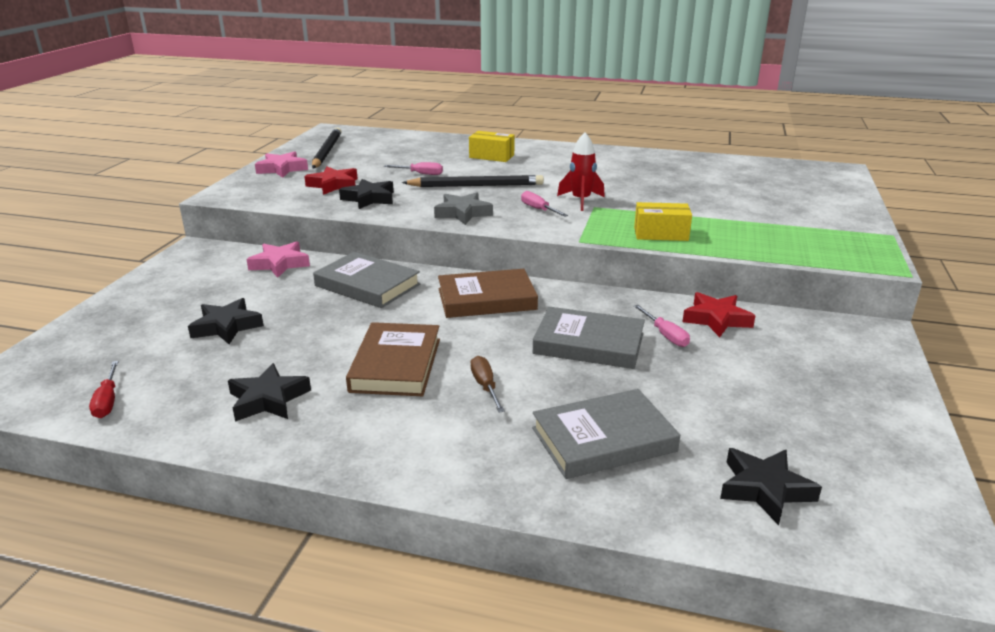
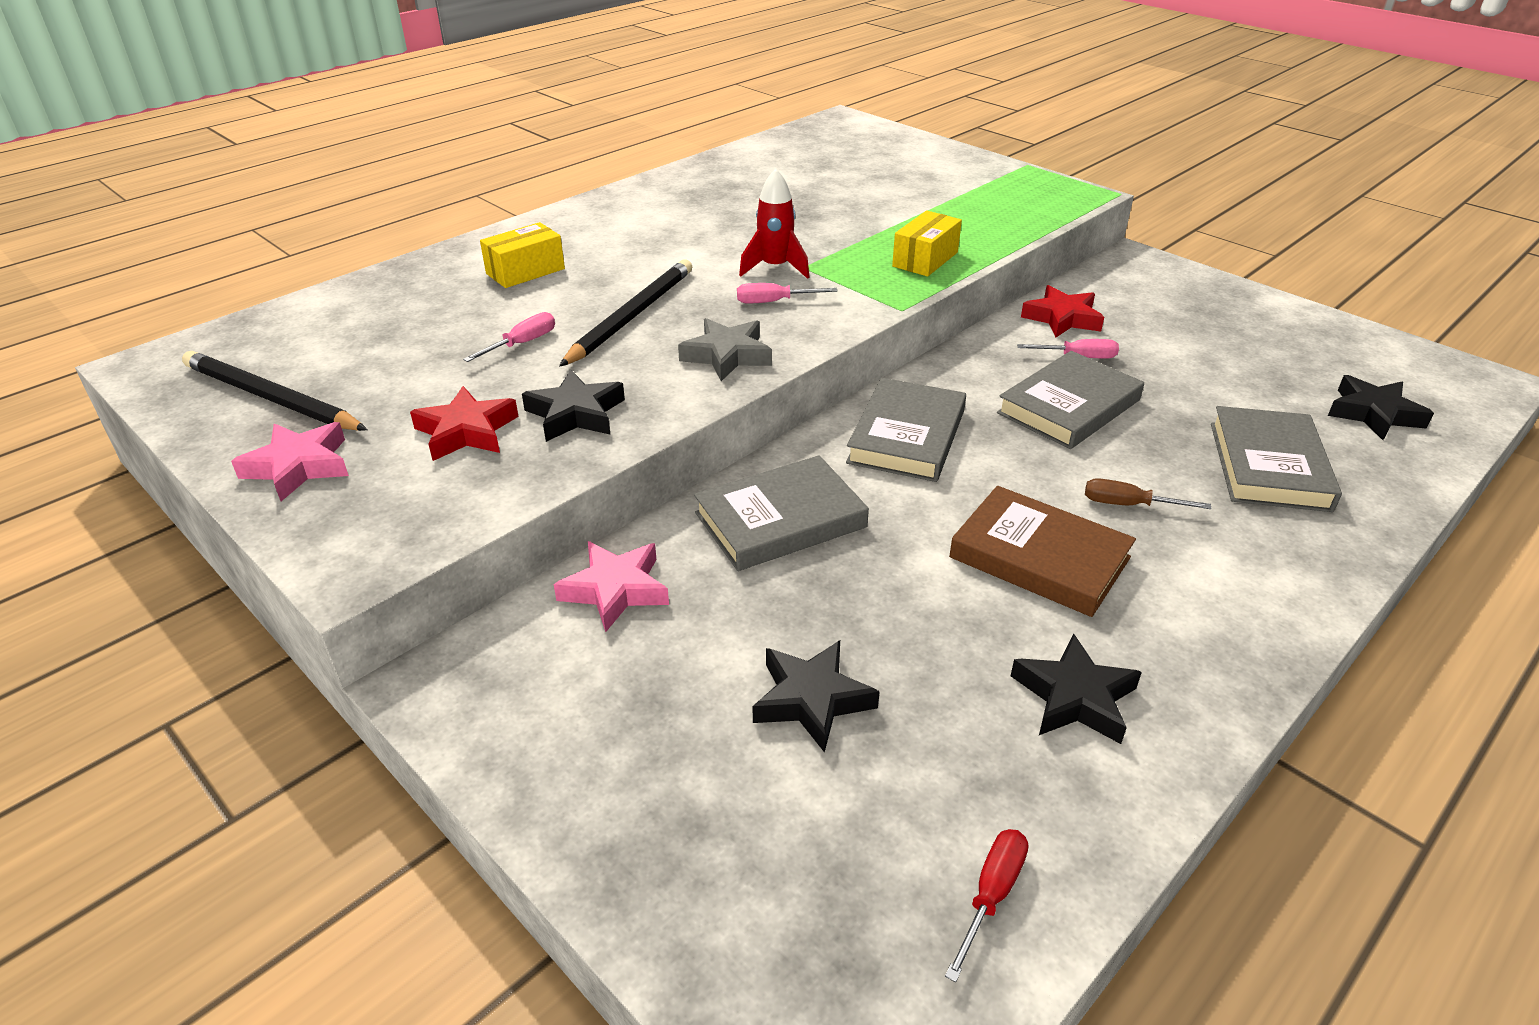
camera: 60 degrees left, 10 degrees up
(107, 401) = (991, 895): red screwdriver -> red screwdriver turned 75 degrees counterclockwise
(486, 299) = (907, 436): brown book -> grey book

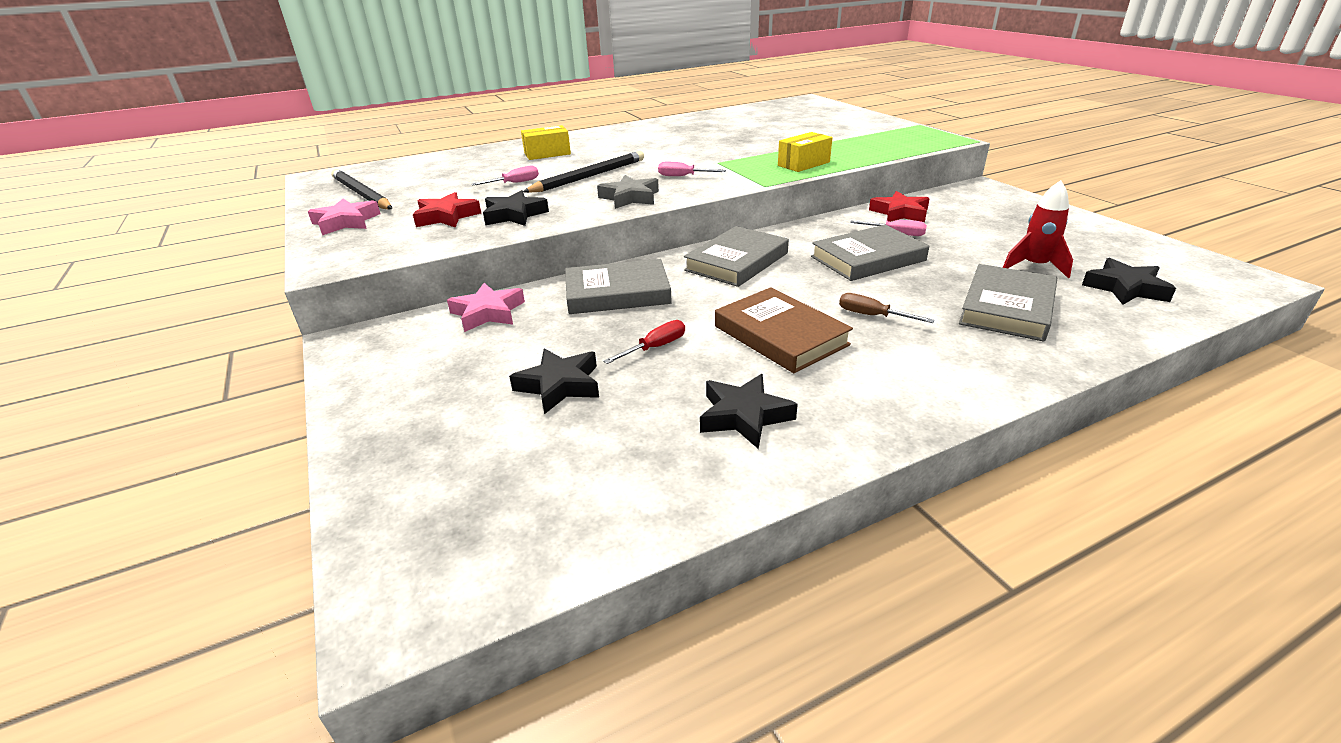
camera: 20 degrees right, 5 degrees down
(775, 268) = (698, 161): red rocket -> red rocket (1034, 266)
(991, 895) = (590, 516): red screwdriver -> red screwdriver (655, 347)

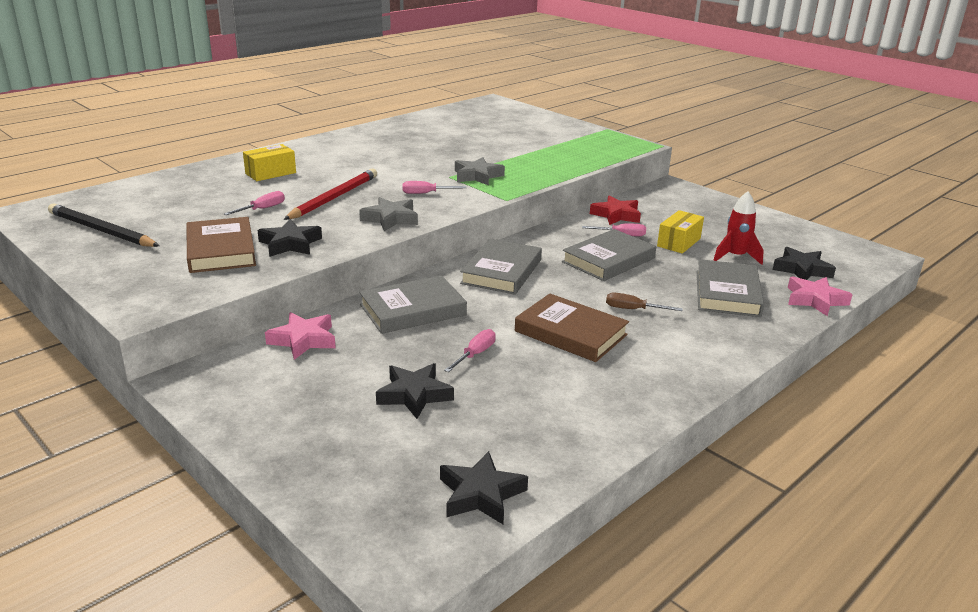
camera: 20 degrees left, 5 degrees down
(346, 222) = (115, 263): pink star -> pink star (815, 300)
(446, 217) = (221, 250): red star -> brown book
(589, 176) = (334, 198): black pencil -> red pencil
(655, 347) = (475, 354): red screwdriver -> pink screwdriver
(744, 416) = (575, 399): black star -> black star (481, 494)
(748, 163) = (477, 176): none -> grey star
(803, 164) = (527, 175): yellow box -> yellow box (678, 242)

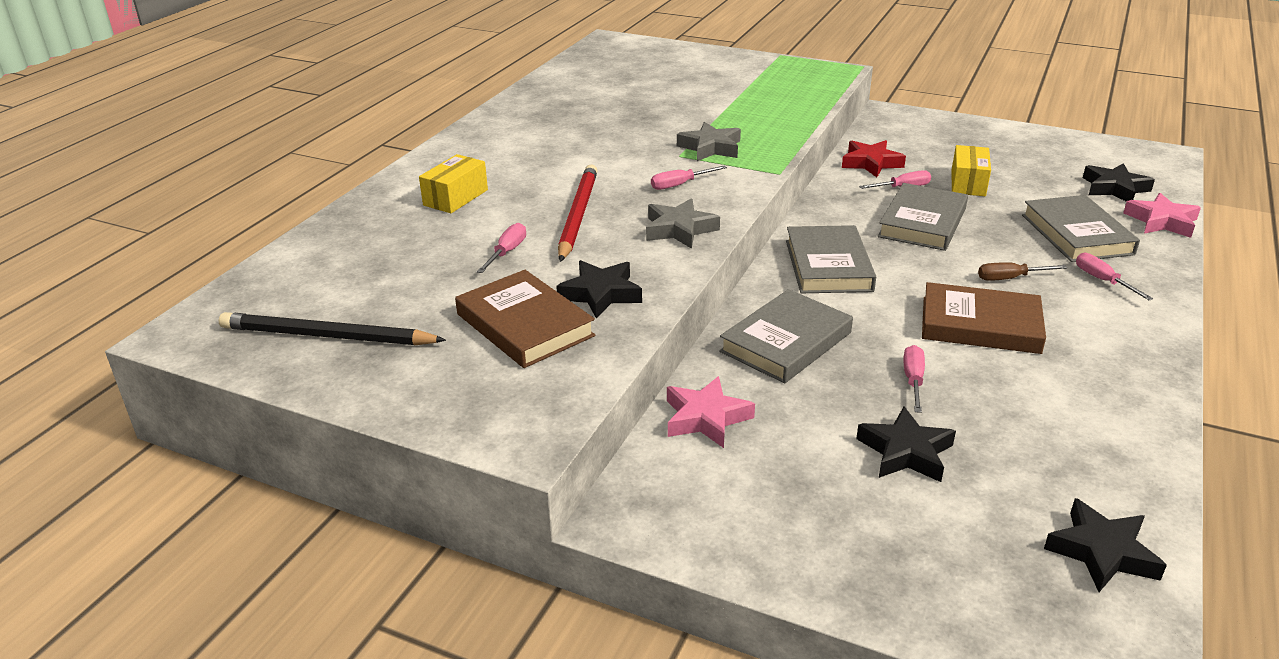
camera: 20 degrees left, 5 degrees up
(709, 327) = (1102, 280): none -> pink screwdriver
(735, 257) = (1039, 188): red rocket -> none

